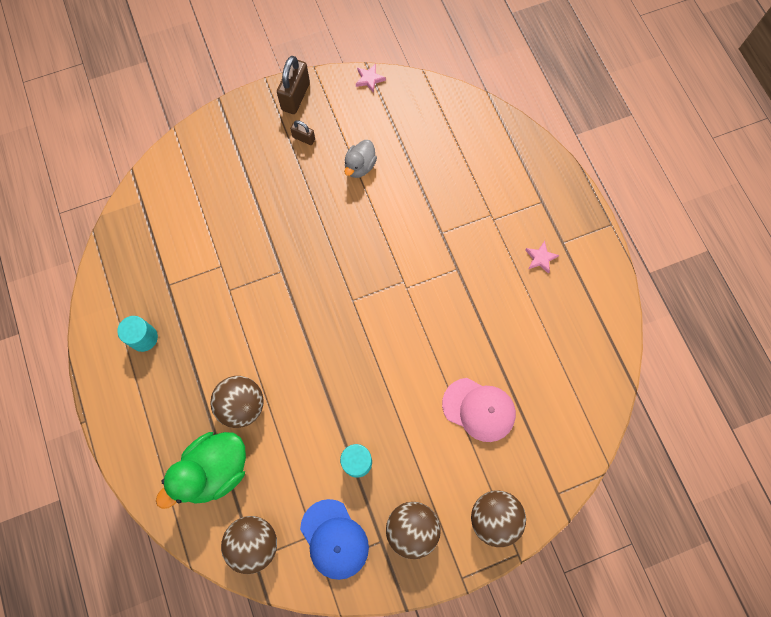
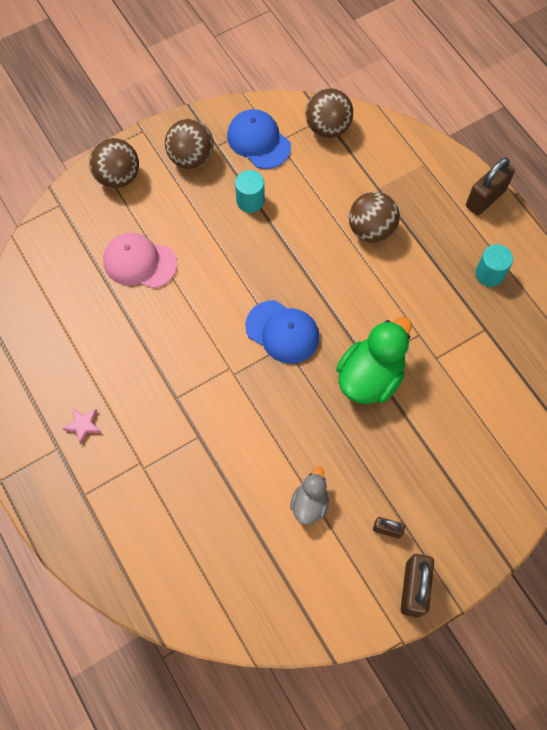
camera: 170 degrees right, 5 degrees down
(116, 421) = (485, 198): none -> brown padlock
(215, 470) = (379, 174): green duck -> green duck (370, 377)
(352, 313) = (282, 332): none -> blue cap
(369, 79) = (323, 634): pink star -> none

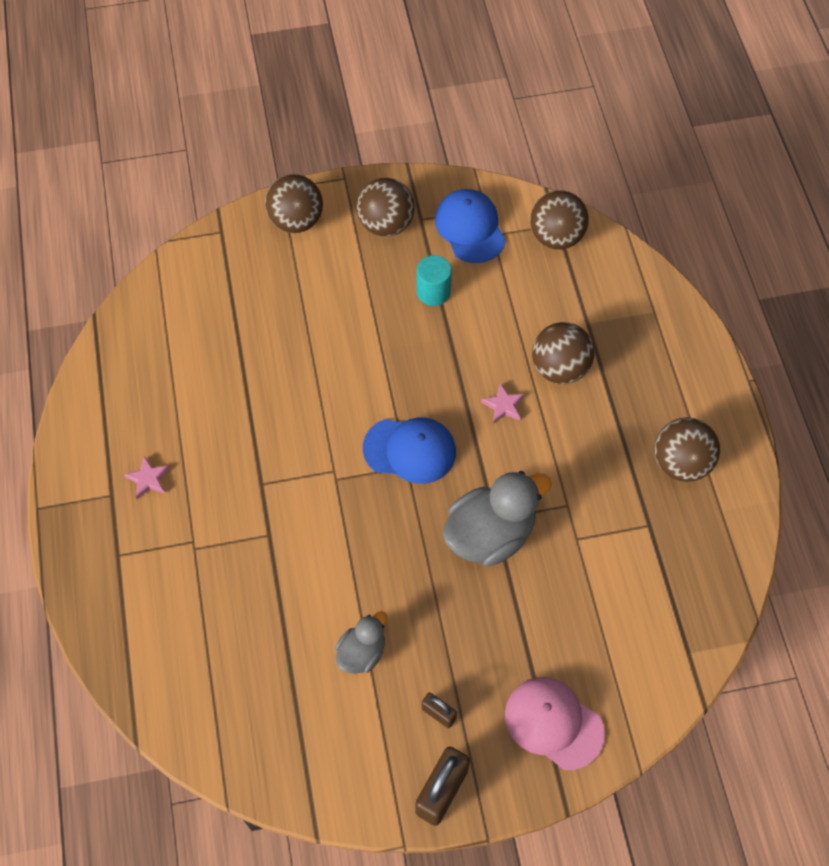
camera: 20 degrees right, 5 degrees down
(139, 262) = (282, 321): pink cap -> pink cap (553, 723)
(282, 332) = (410, 450): blue cap -> blue cap turned 45 degrees counterclockwise
(340, 273) = (503, 405): none -> pink star
(370, 377) = (490, 534): green duck -> grey duck
(485, 198) = (711, 374): brown padlock -> none
(489, 274) = (680, 463): turquoise cylinder -> brown ball

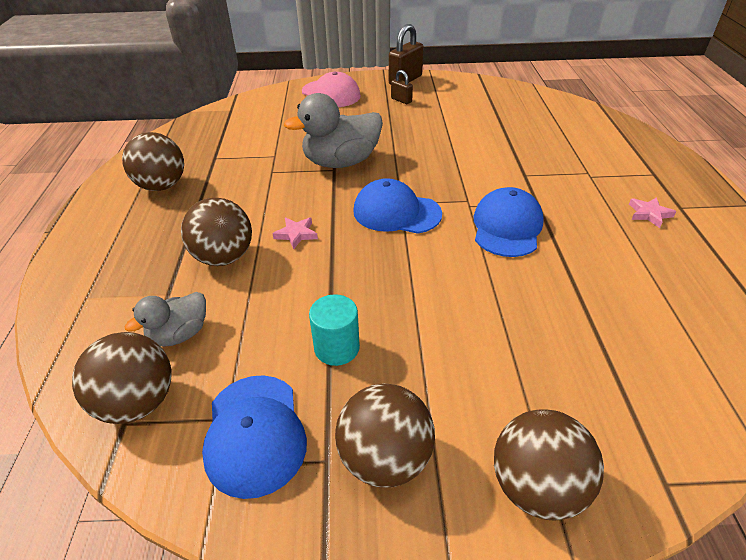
camera: 170 degrees left, 20 degrees down
(297, 441) = (507, 227): none -> blue cap
(362, 652) = (449, 122): grey duck -> grey duck (179, 334)

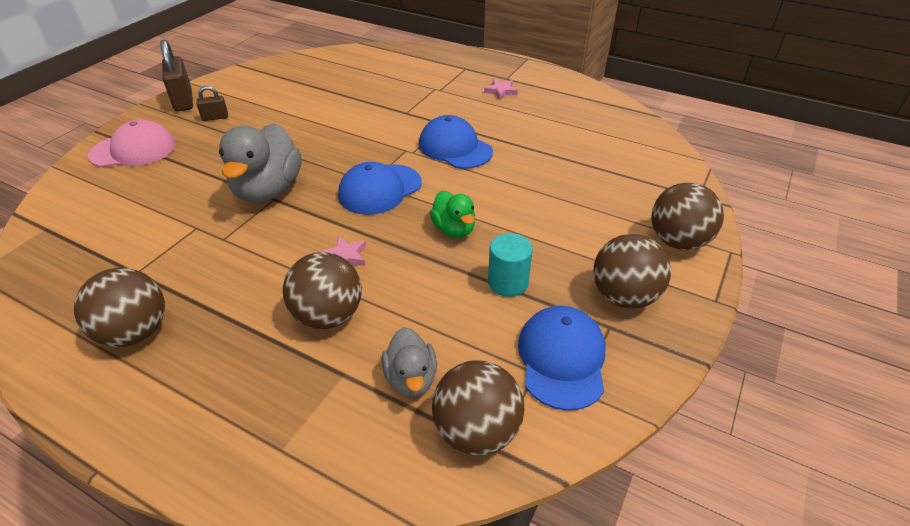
camera: 60 degrees left, 0 degrees up
(255, 433) = (562, 359): blue cap -> blue cap turned 105 degrees counterclockwise
(383, 279) = (454, 229): none -> green duck

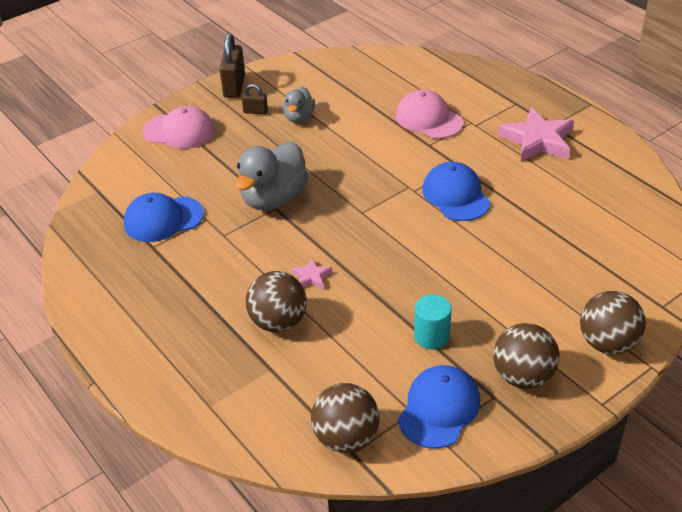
camera: 25 degrees right, 0 degrees up
(135, 332) = (140, 295): brown ball -> none
(380, 189) = (367, 222): blue cap -> blue cap (163, 219)
(394, 93) = (428, 119): none -> pink cap
(411, 379) = (317, 387): grey duck -> grey duck (299, 117)
(454, 229) = (412, 277): green duck -> none
(501, 91) = (537, 140): pink star -> pink star, size x2.16

